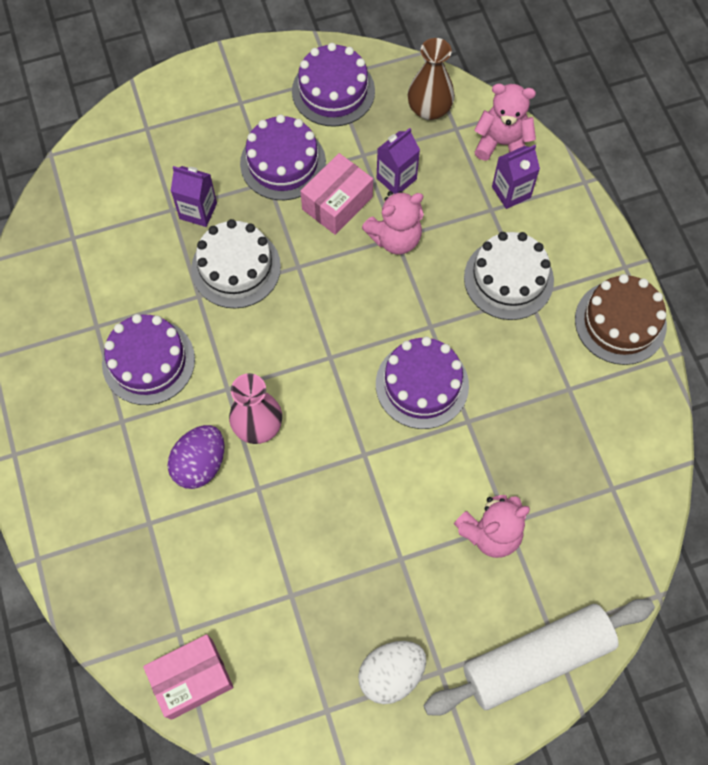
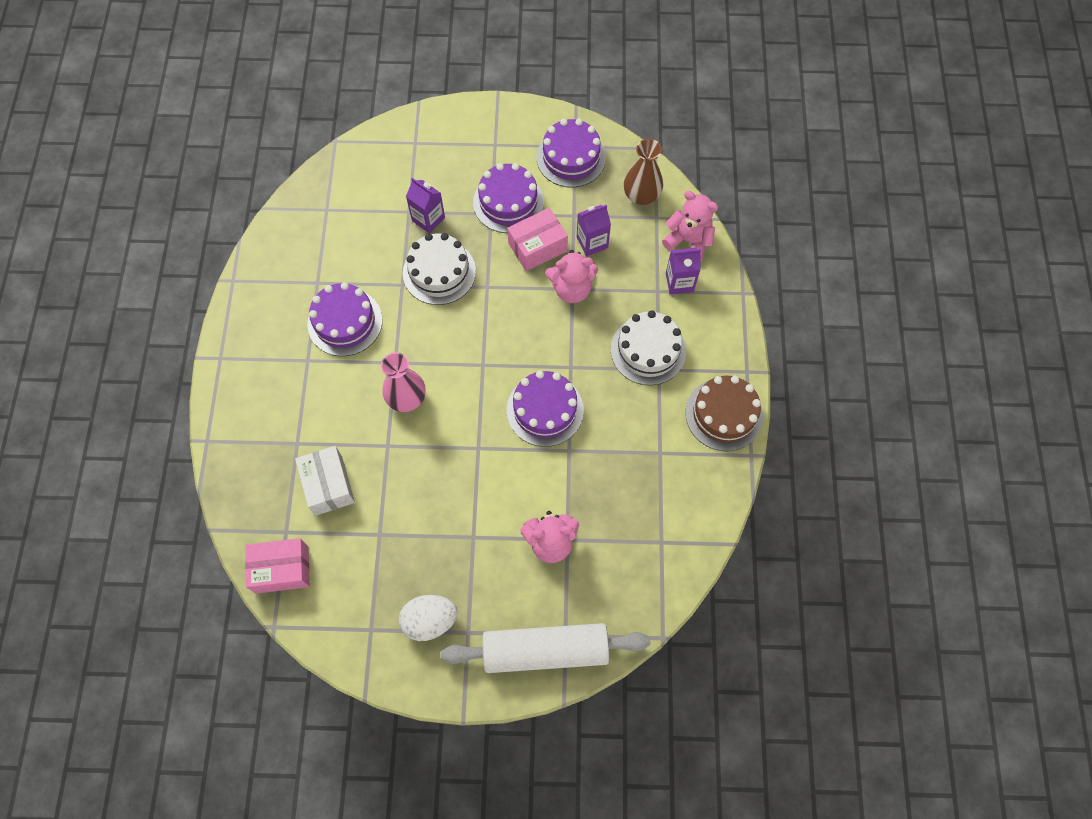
camera: 20 degrees right, 0 degrees up
(200, 464) = (352, 412): purple egg -> none
(207, 559) = (328, 485): none -> white box

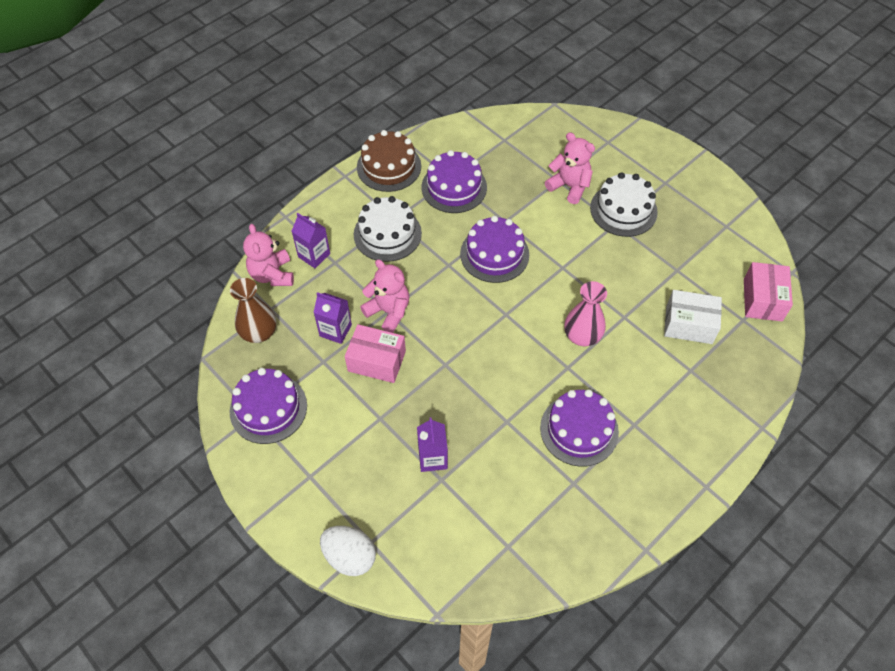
camera: 135 degrees left, 10 degrees down
(282, 569) = (762, 300): pink box -> pink box turned 60 degrees clockwise
(328, 485) = (689, 325): white box -> white box turned 75 degrees clockwise
(430, 620) = (684, 204): white egg -> white egg (350, 556)
(439, 272) = (469, 406): white cake -> white cake (623, 210)
(508, 202) = (357, 415): purple cake -> purple cake (454, 187)
(545, 651) = (627, 143): white rolling pin -> none

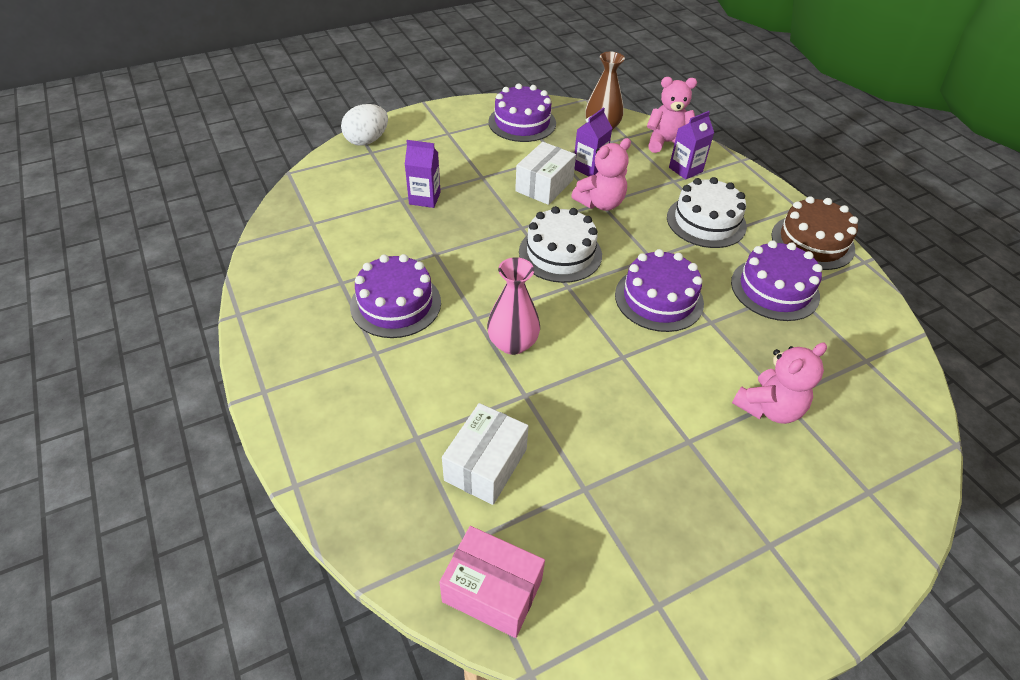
camera: 105 degrees right, 10 degrees down
(376, 361) = (544, 185): pink box -> white box
(623, 210) = (715, 461): white cake -> white cake (560, 253)

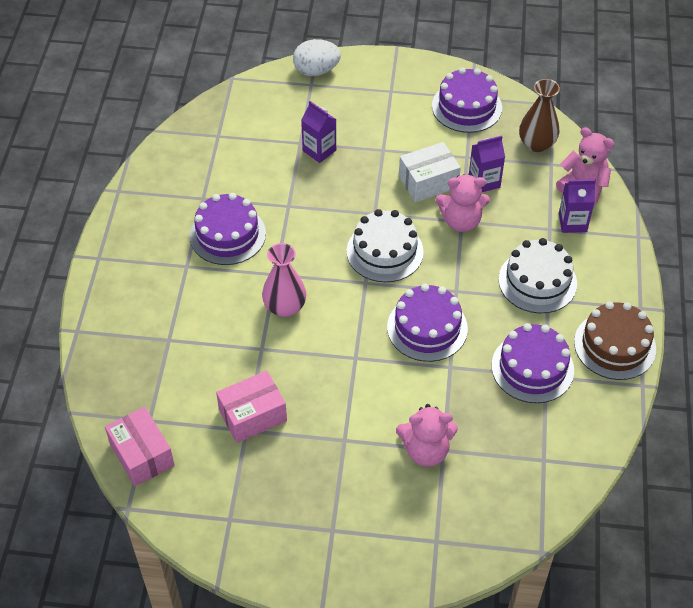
camera: 35 degrees right, 5 degrees up
(485, 464) = (197, 380): white box -> none
(577, 469) = (253, 415): none -> pink box

